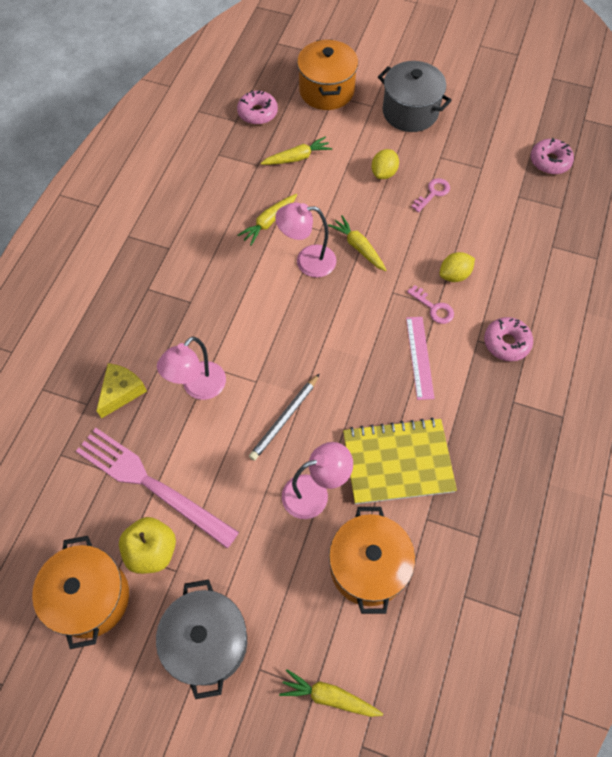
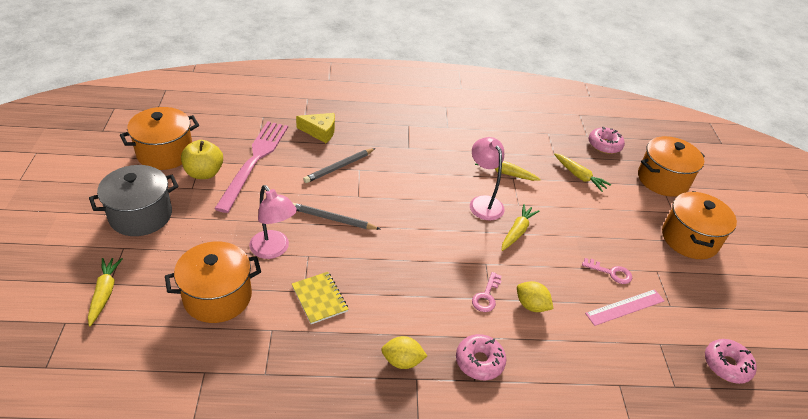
camera: 65 degrees right, 20 degrees down
(198, 388) = (339, 167): pink lamp -> grey pencil
(384, 173) = (606, 233): yellow lemon -> yellow lemon (402, 361)
(398, 462) = (319, 299): yellow notebook -> yellow notebook, size x0.57
(410, 112) = (689, 239): grey pot -> orange pot
(420, 357) = (429, 295): pink ruler -> pink ruler (625, 307)

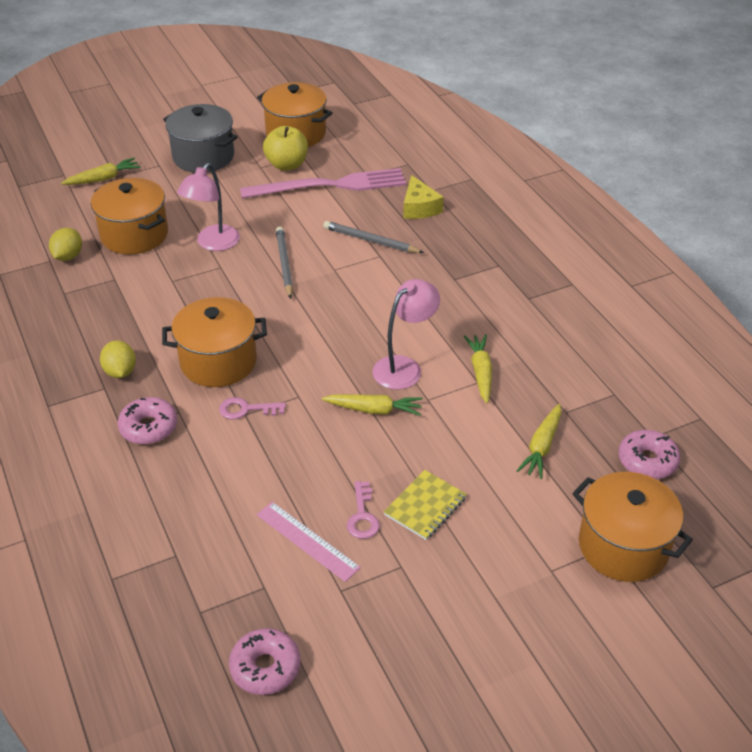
camera: 70 degrees right, 0 degrees up
(319, 299) = (168, 293): yellow notebook -> yellow notebook (425, 506)
(531, 305) = (255, 450): yellow lemon -> yellow lemon (68, 256)
(689, 239) = (501, 598): orange pot -> orange pot (218, 362)

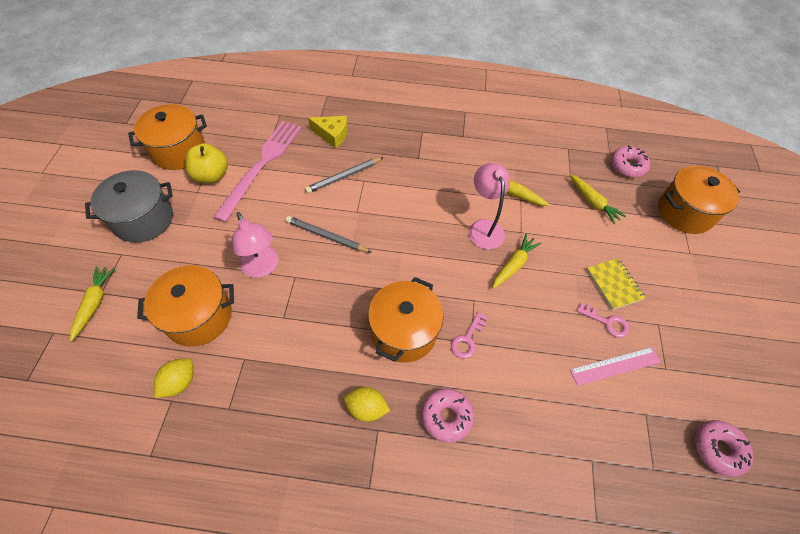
camera: 60 degrees left, 15 degrees up
(68, 256) = (179, 382): yellow lemon -> yellow lemon turned 75 degrees clockwise

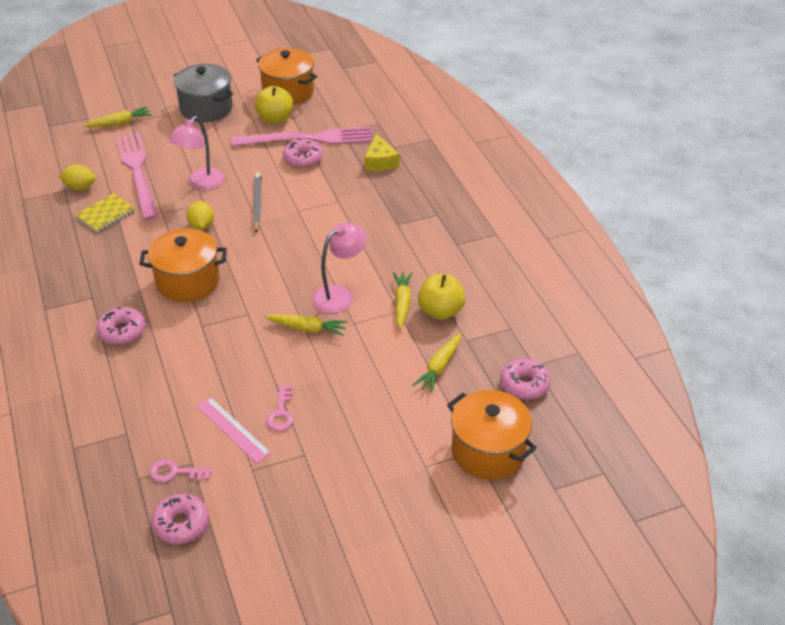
camera: 65 degrees right, 15 degrees down
(199, 316) = (137, 172): orange pot -> pink fork
(287, 180) = (303, 159): none -> pink donut
(344, 177) = (333, 188): grey pencil -> none
(366, 408) = (107, 285): yellow lemon -> yellow lemon (201, 226)
(467, 339) = (203, 322): pink key -> pink key (175, 472)
(533, 176) = (440, 311): none -> yellow apple
(614, 284) = (333, 409): yellow notebook -> yellow notebook (106, 214)

